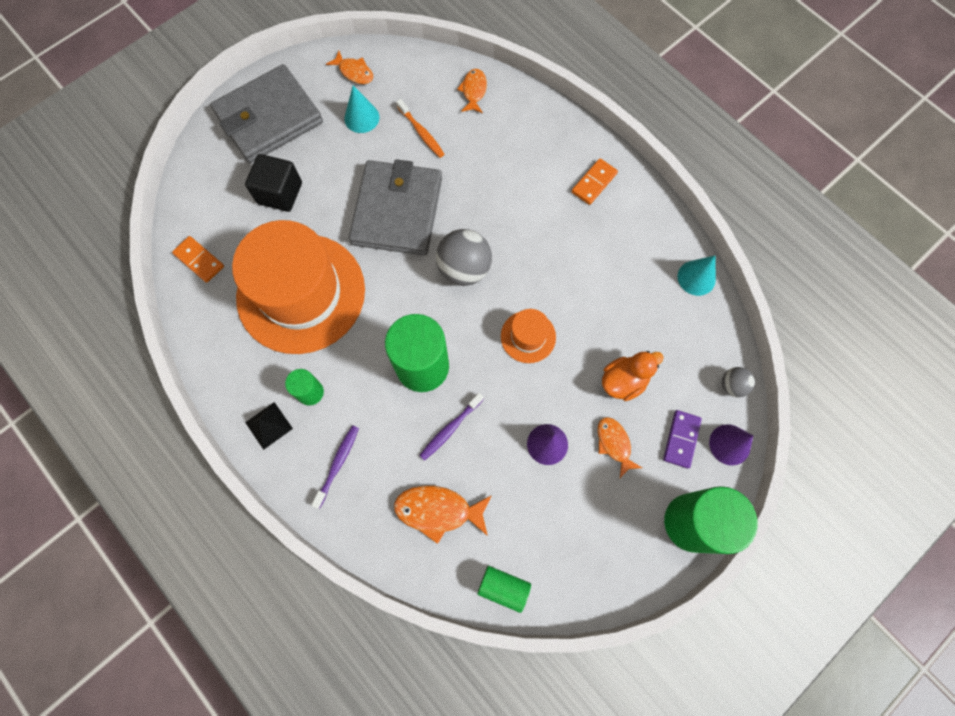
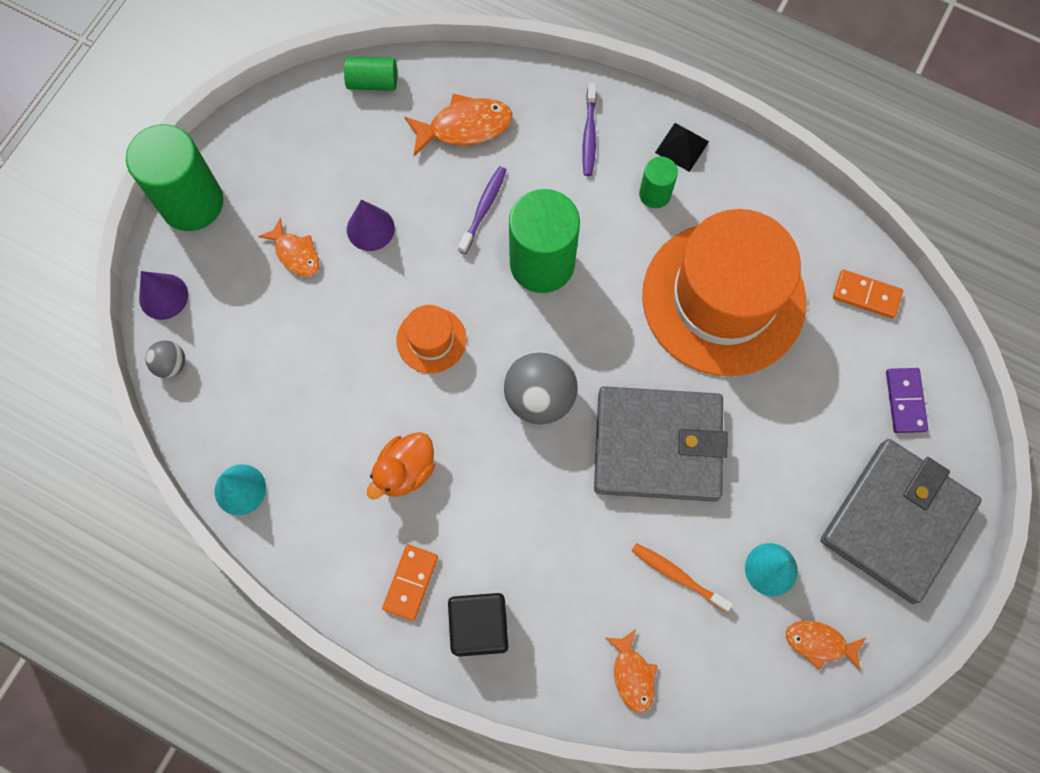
camera: 160 degrees right, 0 degrees up
(280, 193) = (819, 416): black cube -> black cube (479, 626)
(397, 211) = (657, 445): grey wallet -> grey wallet turned 75 degrees counterclockwise
(623, 381) = (302, 326): orange duck -> orange duck (405, 471)
(681, 439) = (220, 283): purple domino -> purple domino (905, 401)

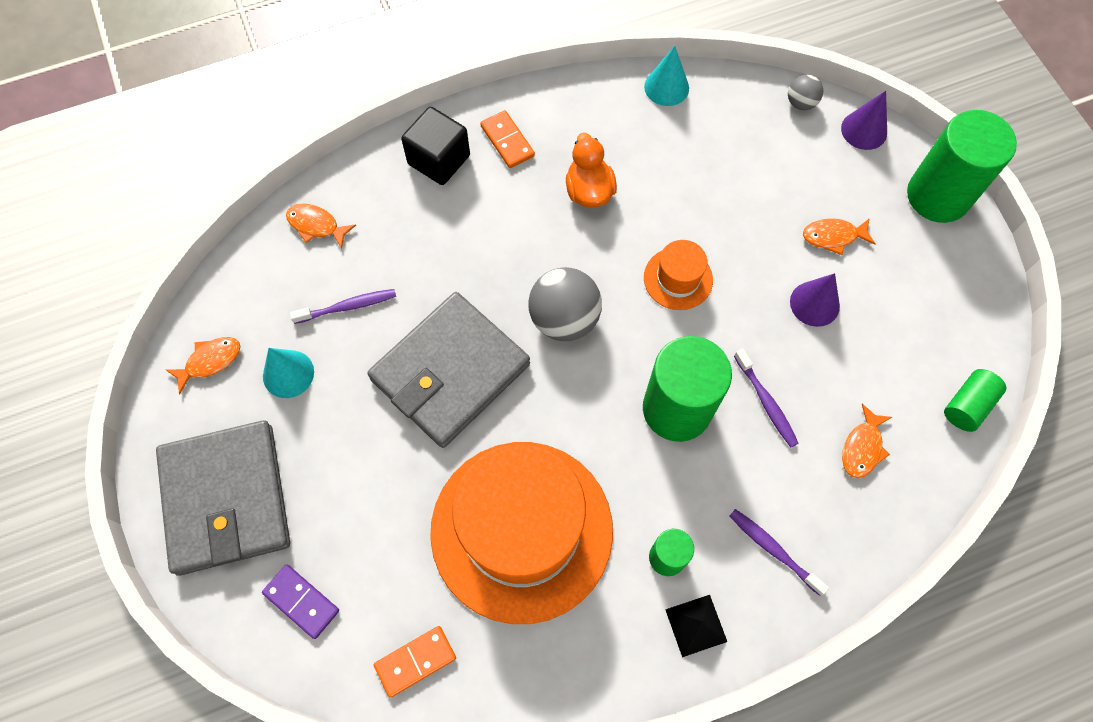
camera: 130 degrees right, 5 degrees down
(464, 127) = (862, 447): orange fish -> orange fish, size x0.65
(677, 576) = (347, 306): orange toothbrush -> purple toothbrush

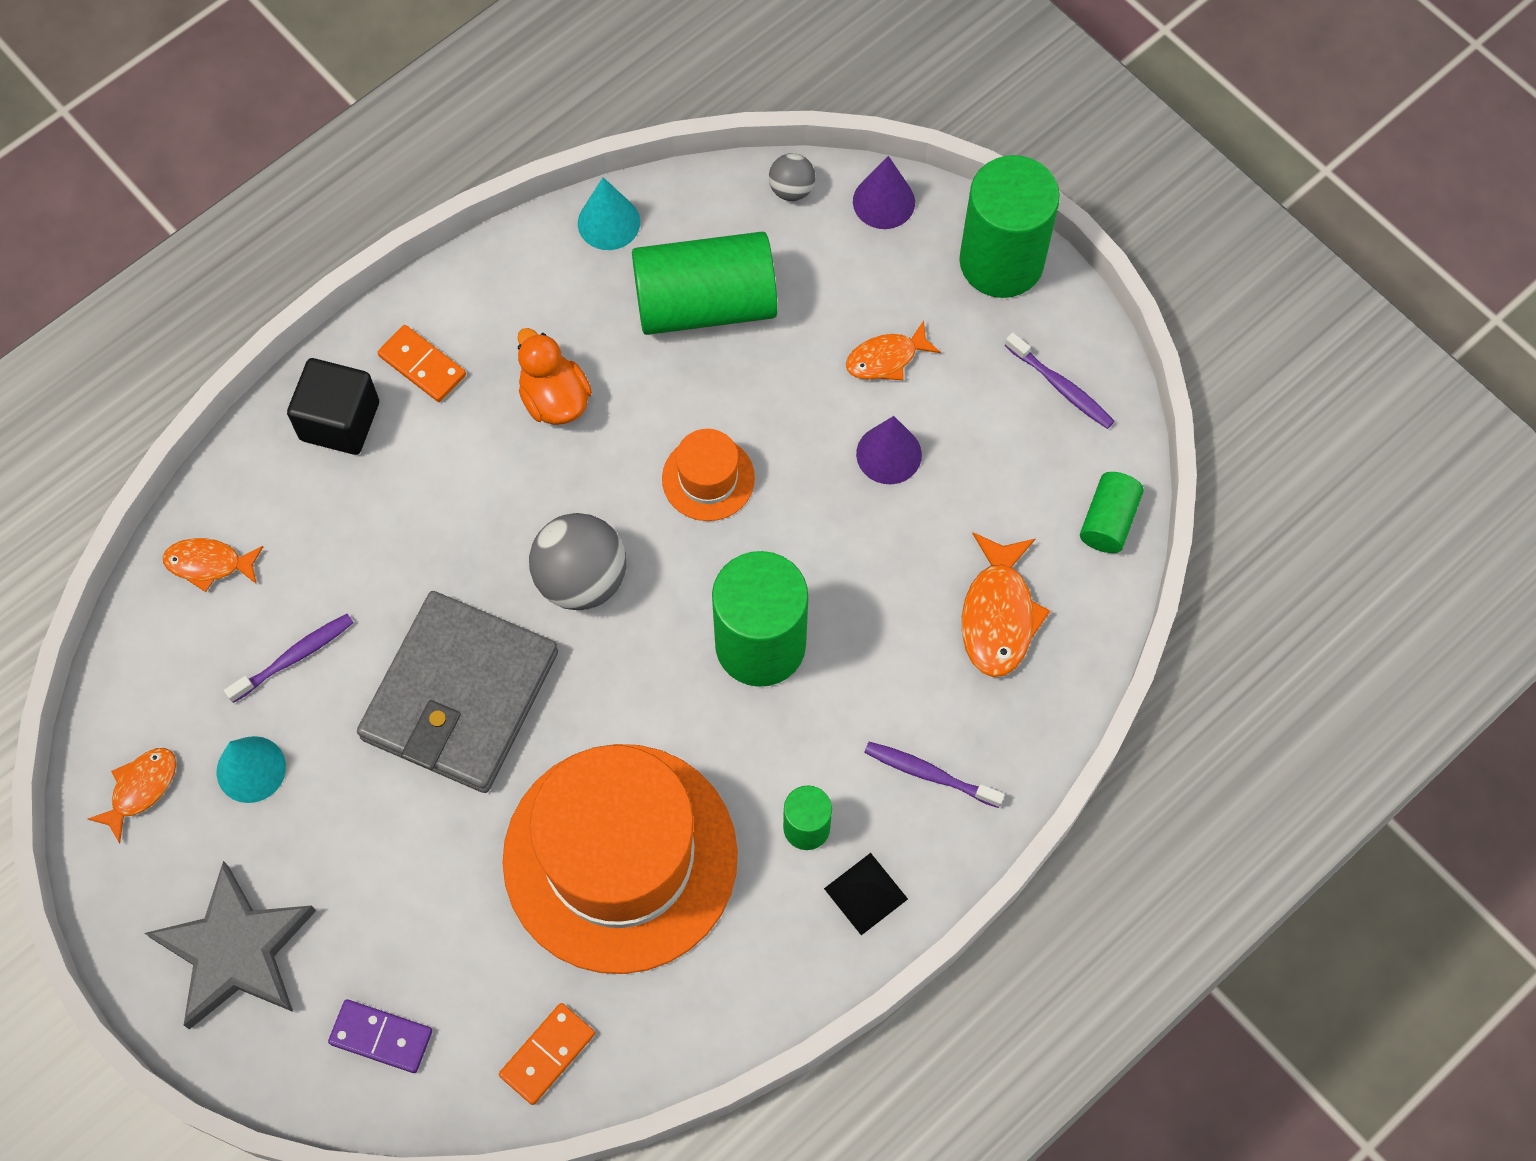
camera: 20 degrees left, 0 degrees up
(226, 499) = (236, 950): grey wallet -> grey star
(715, 160) = (705, 303): none -> green cylinder
(766, 402) = (866, 599): purple toothbrush -> purple toothbrush (1061, 387)
(862, 447) = (998, 615): orange fish -> orange fish, size x1.54

